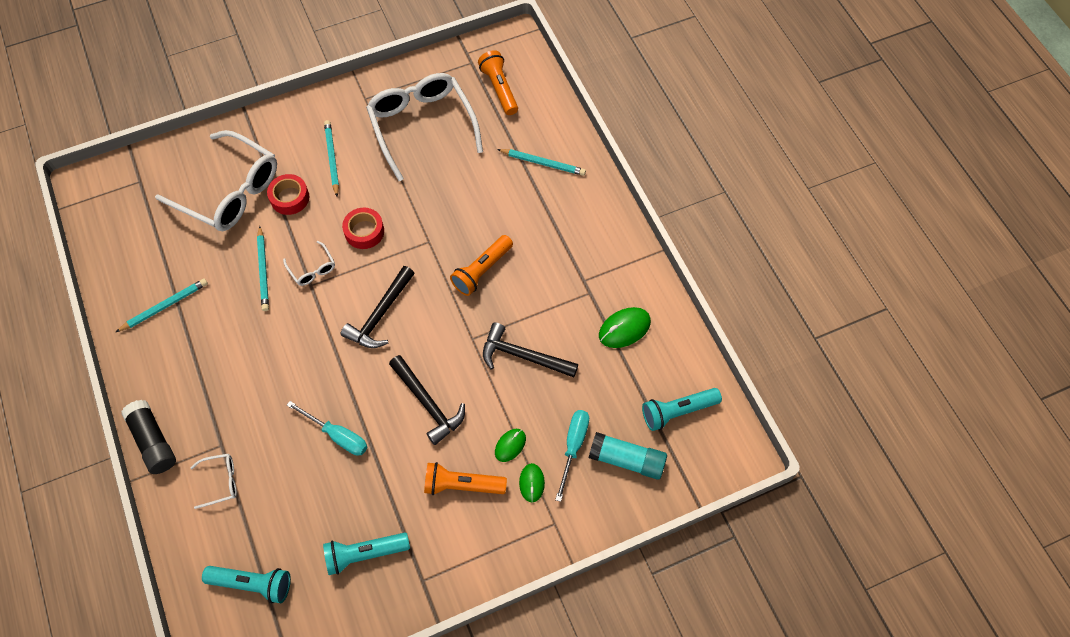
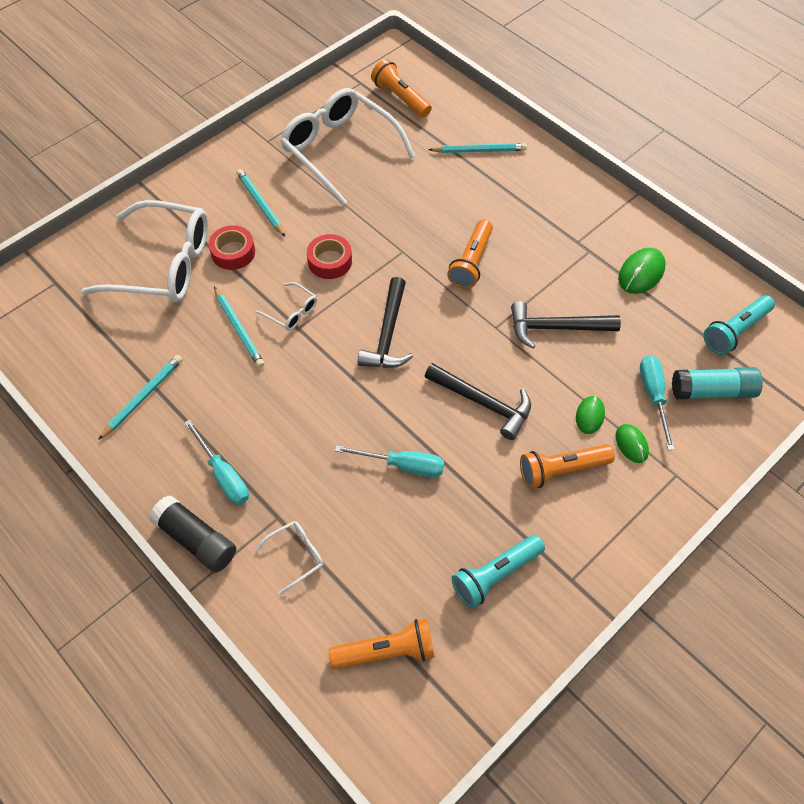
camera: 20 degrees left, 5 degrees down
(196, 394) = (223, 475): none -> turquoise screwdriver
(252, 584) = (386, 651): turquoise flashlight -> orange flashlight

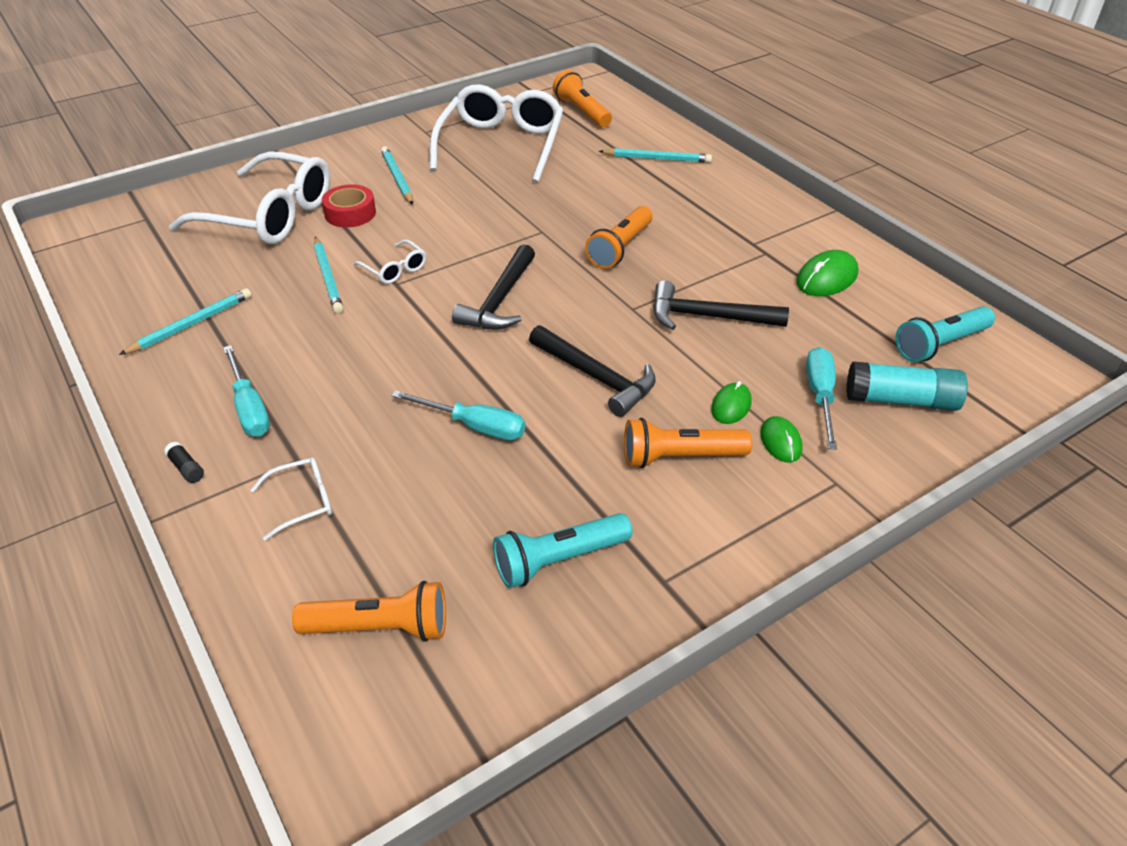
camera: 10 degrees right, 15 degrees down
(196, 540) = (186, 468): black glue stick -> black glue stick, size x0.43
(330, 261) = (455, 231): red tape -> none
(340, 150) = (501, 145): white glasses -> white glasses turned 45 degrees clockwise

